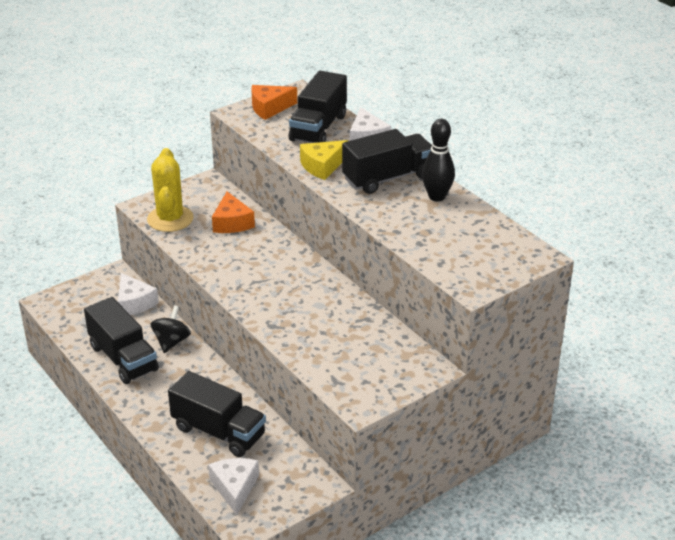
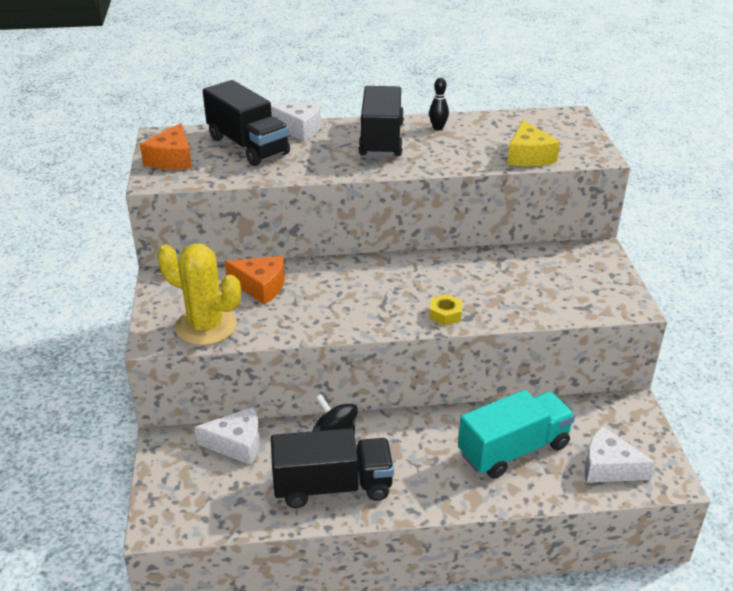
camera: 60 degrees left, 0 degrees up
(219, 431) = (513, 449): black truck -> turquoise truck
(267, 314) = (445, 314): none -> yellow nut
(322, 166) = (323, 164): yellow cheese -> yellow cheese (528, 156)
(437, 197) = (438, 128): black bowling pin -> black bowling pin, size x0.57

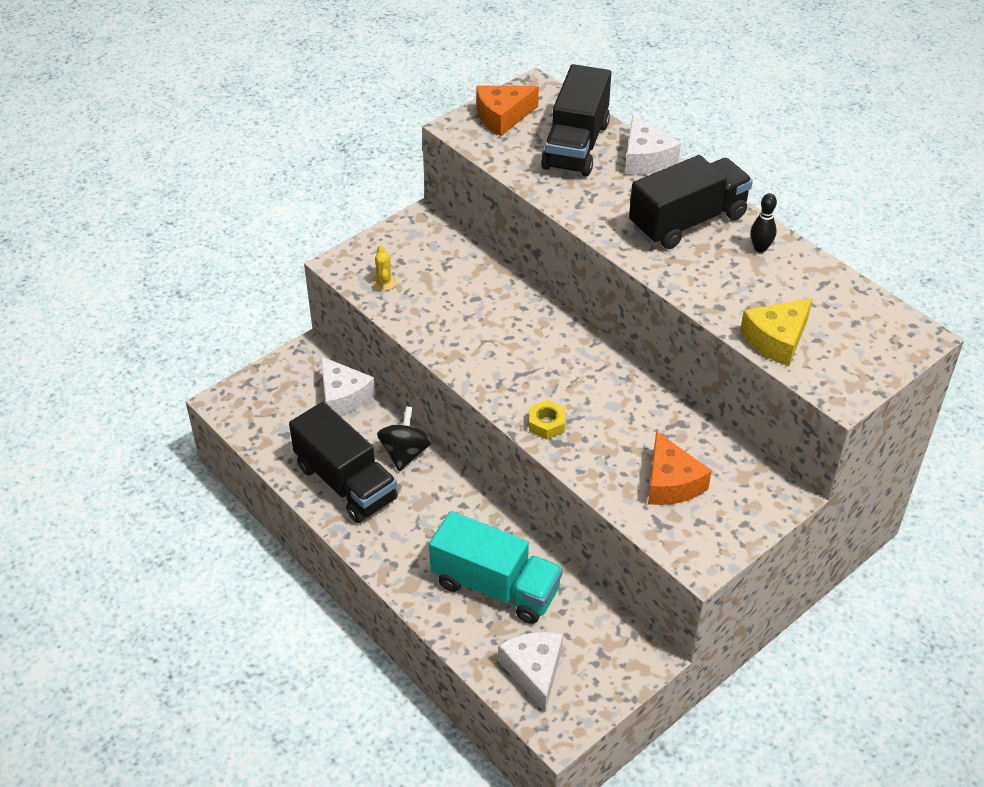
camera: 55 degrees right, 10 degrees up
(206, 326) = (384, 282): yellow cactus -> yellow cactus, size x0.40
(261, 286) = (468, 283): orange cheese -> orange cheese (671, 482)

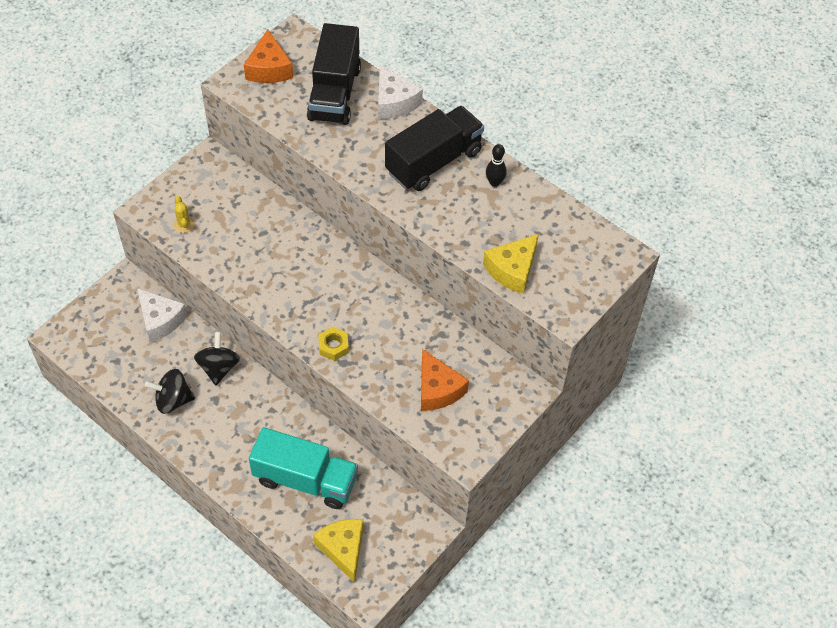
camera: 10 degrees left, 10 degrees up
(346, 483) = (173, 400): black truck -> black spinning top
(502, 117) = (269, 68): orange cheese -> orange cheese turned 60 degrees counterclockwise
(534, 671) = (343, 549): white cheese -> yellow cheese

